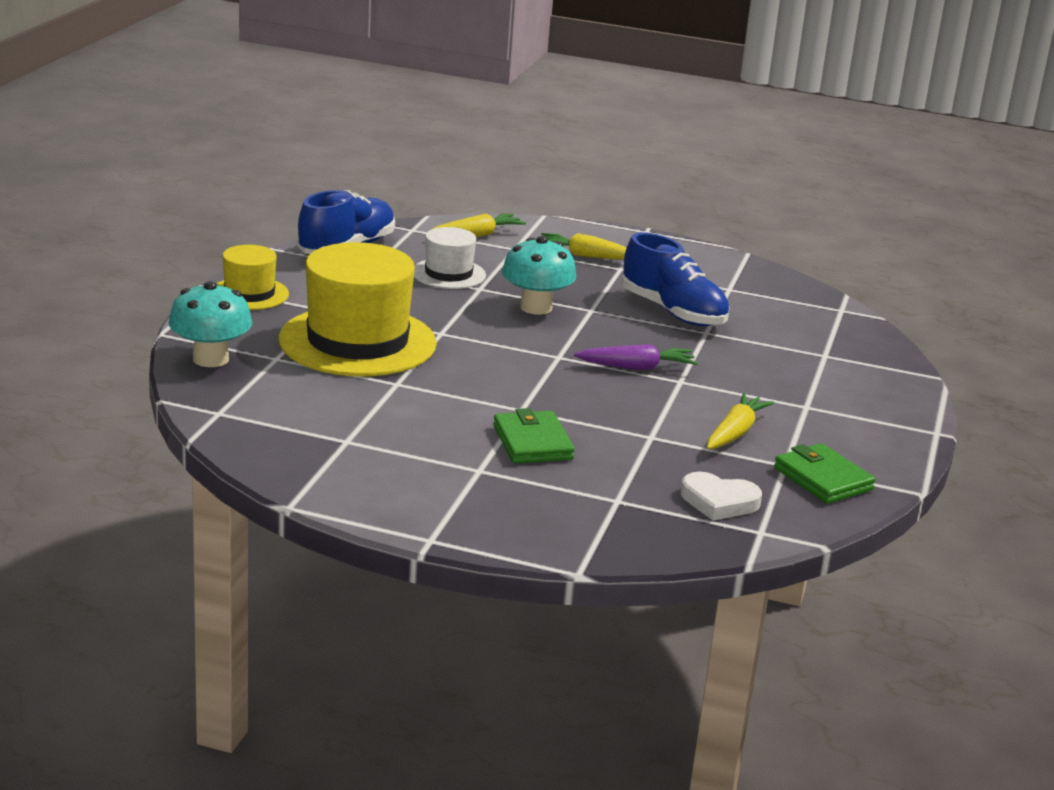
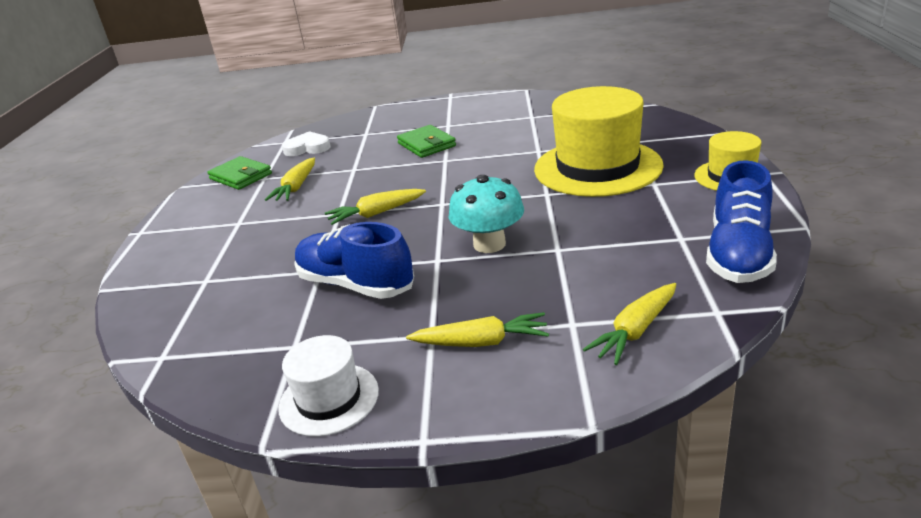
camera: 170 degrees right, 5 degrees up
(210, 359) = (670, 128): turquoise mushroom -> none
(448, 274) = (603, 256): white hat -> white hat (329, 399)
(636, 367) = (376, 213): purple carrot -> yellow carrot

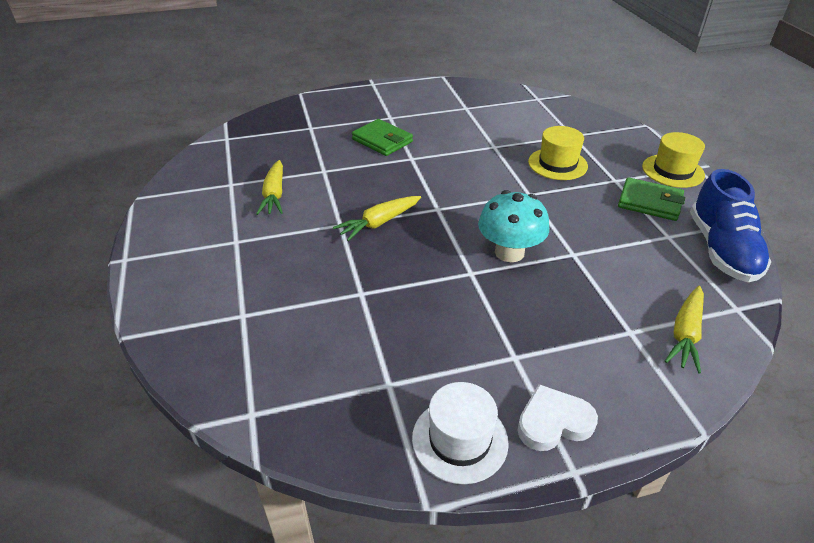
camera: 20 degrees left, 10 degrees up
(241, 176) = (202, 183): green wallet -> green wallet (649, 202)
(307, 148) = (257, 146): white heart -> white heart (553, 422)
(355, 285) = (408, 307): blue shoe -> none
(481, 342) = (564, 360): yellow carrot -> none
(597, 167) = (557, 164): yellow hat -> yellow hat, size x0.52

